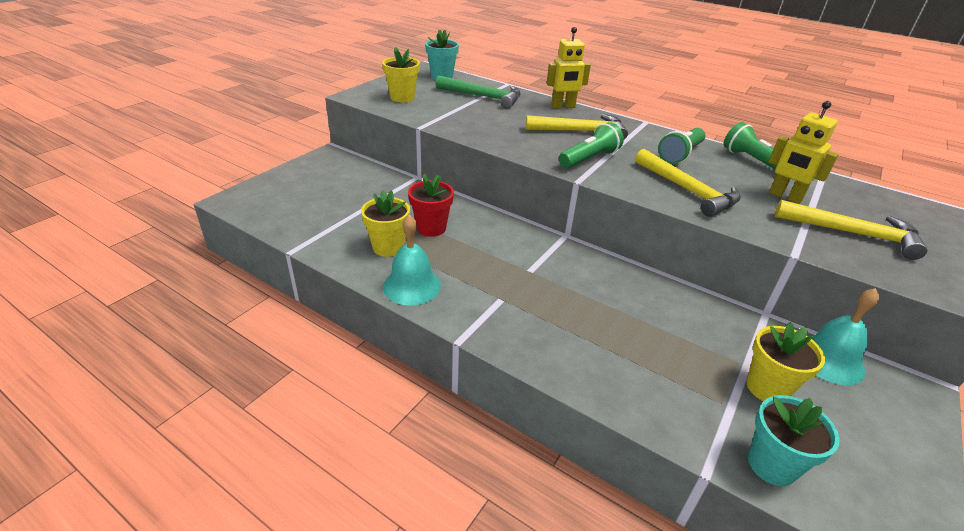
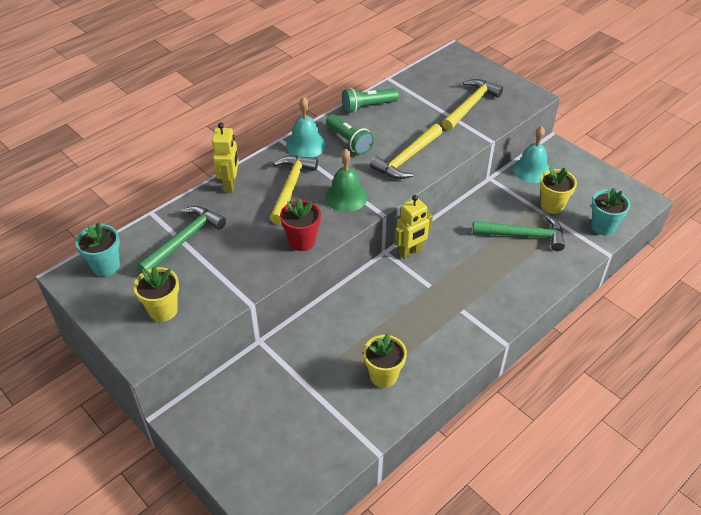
camera: 75 degrees left, 10 degrees up
(412, 286) = (440, 364): turquoise bell -> turquoise bell (306, 145)
(431, 228) = (358, 341): red flower pot -> red flower pot (302, 241)
(589, 159) = (346, 197): green flashlight -> green bell
(673, 354) = (524, 235): none -> green hammer
(687, 190) = (407, 158): yellow hammer -> yellow hammer turned 150 degrees clockwise
(785, 196) = (422, 114): yellow robot -> yellow robot (410, 252)

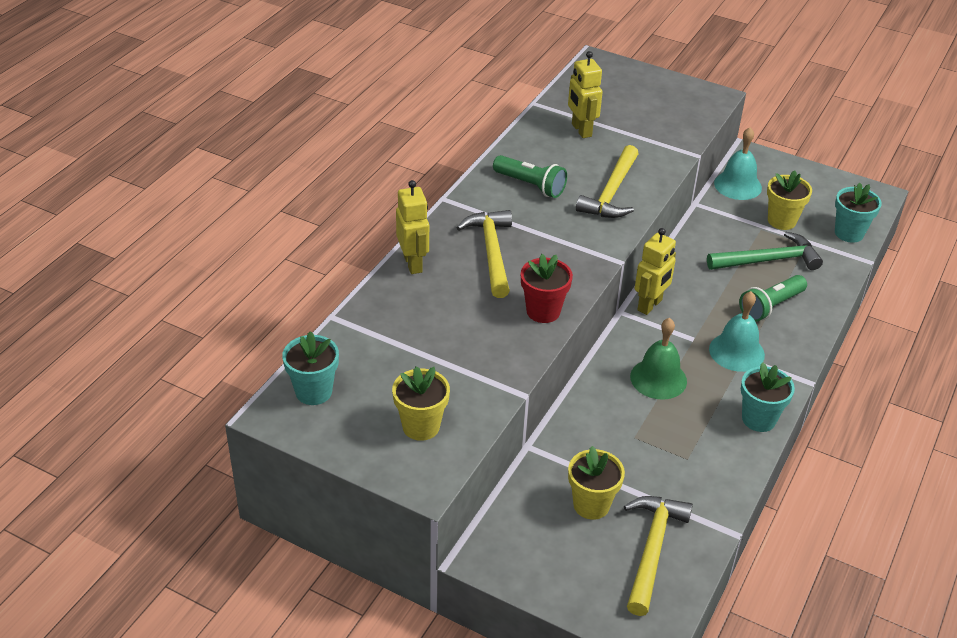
camera: 20 degrees left, 5 degrees down
(184, 240) = (396, 340): green hammer -> none
(306, 145) = (480, 199): turquoise bell -> turquoise bell (736, 352)
(346, 197) = (565, 250): green bell -> green bell (658, 378)
(367, 107) = (529, 141): green flashlight -> green flashlight (770, 306)
(383, 375) = (696, 449): yellow flower pot -> yellow flower pot (591, 505)
(412, 105) = (581, 130): none -> yellow robot
(446, 363) = (758, 419): none -> turquoise flower pot
(471, 105) = (650, 118): yellow hammer -> yellow hammer (652, 550)

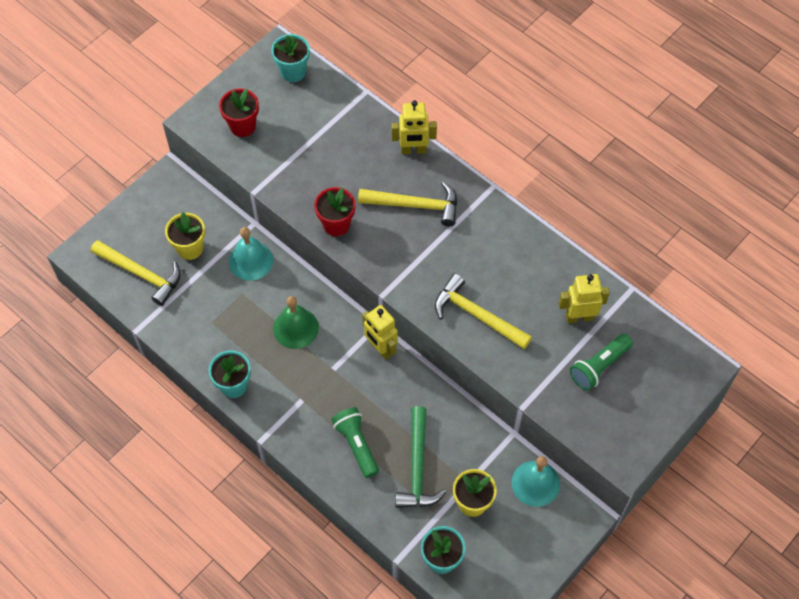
camera: 105 degrees right, 20 degrees up
(421, 426) = (242, 126): yellow flower pot -> red flower pot
(530, 185) = (499, 254): green flashlight -> green flashlight (599, 366)
(736, 352) = (309, 396): turquoise bell -> turquoise bell (251, 261)

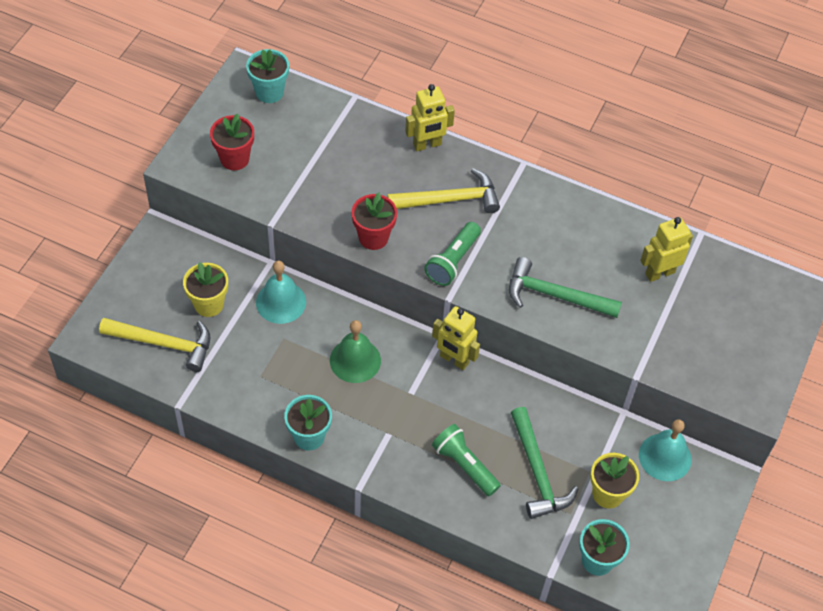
camera: 20 degrees left, 5 degrees down
(477, 315) = (555, 295): yellow hammer -> green hammer
(599, 366) = (698, 317): green flashlight -> green flashlight (452, 261)

